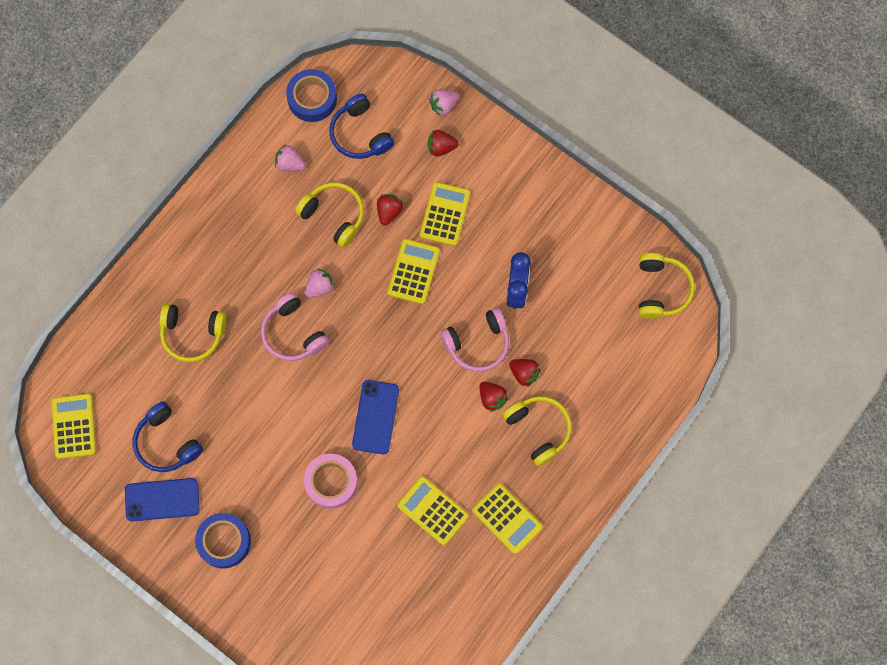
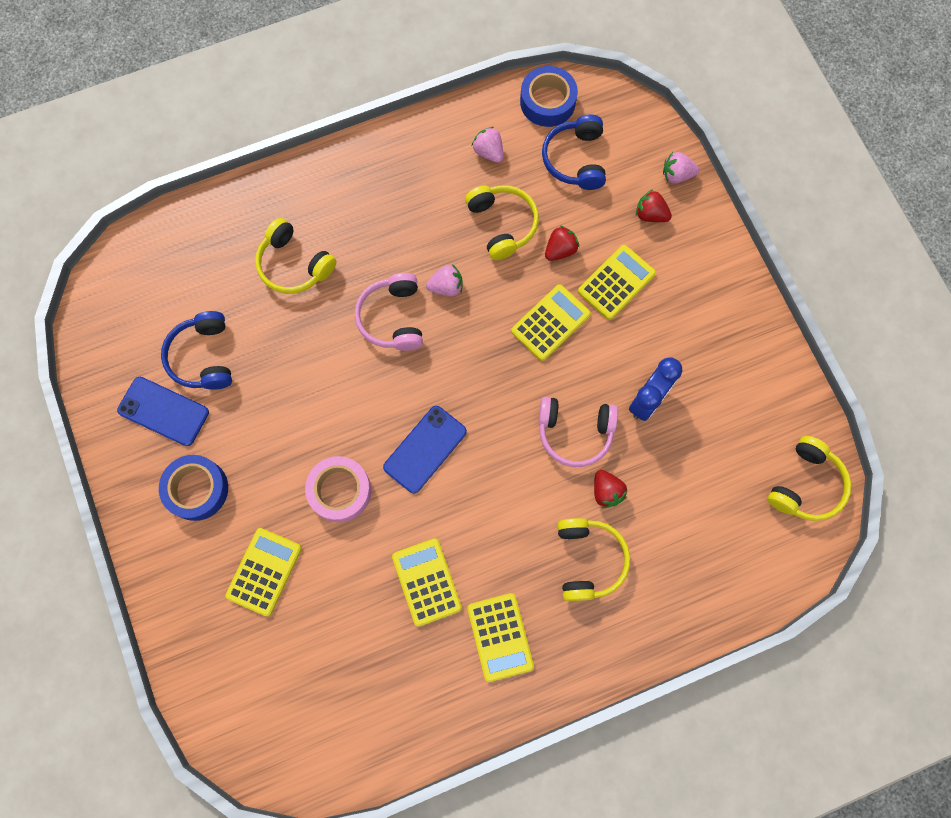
camera: 30 degrees right, 0 degrees up
(74, 426) = (126, 291): yellow calculator -> yellow calculator (264, 571)
(492, 398) = (557, 498): red strawberry -> none

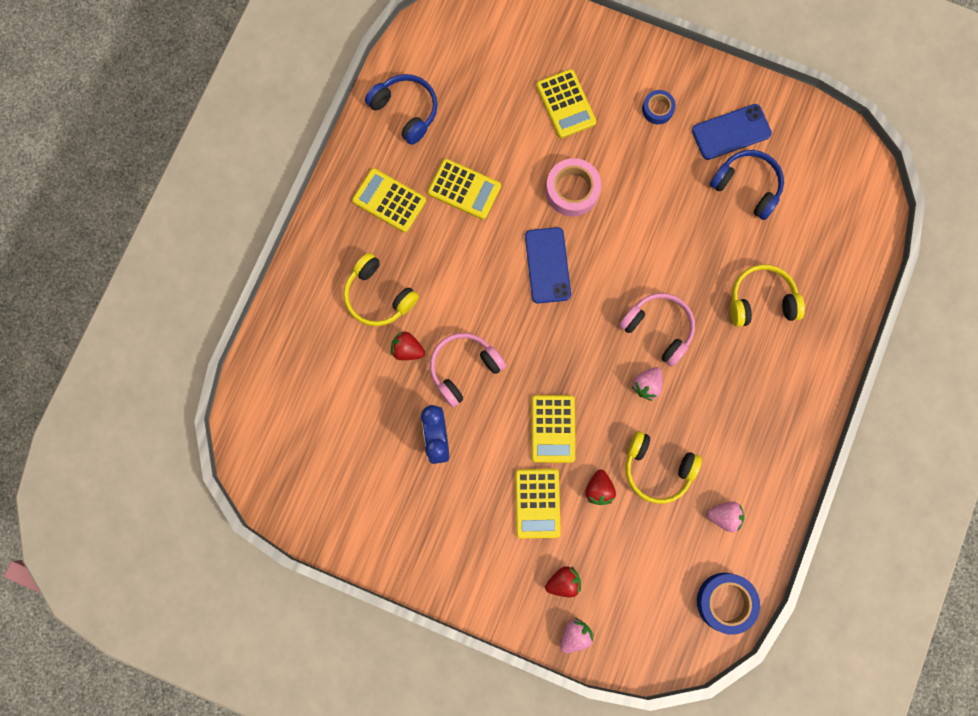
camera: 135 degrees right, 5 degrees up
(197, 489) = (657, 109): blue tape -> blue tape, size x0.60
(576, 159) = (658, 573): blue headphones -> blue headphones (405, 111)
(805, 485) = (282, 479): yellow headphones -> none

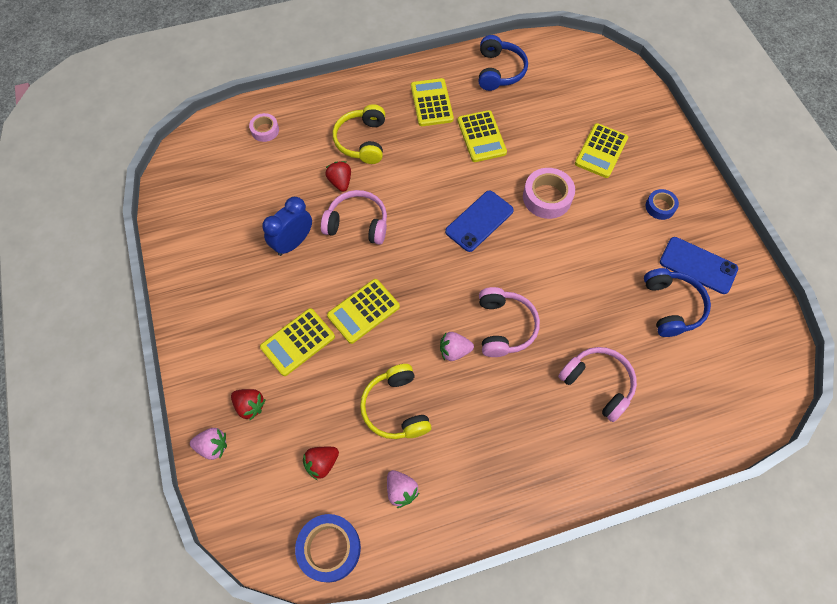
camera: 50 degrees right, 15 degrees down
(290, 373) = (265, 130): none -> pink tape
(599, 489) = (344, 377): red strawberry -> red strawberry (322, 463)
(761, 301) = (597, 384): yellow headphones -> pink headphones

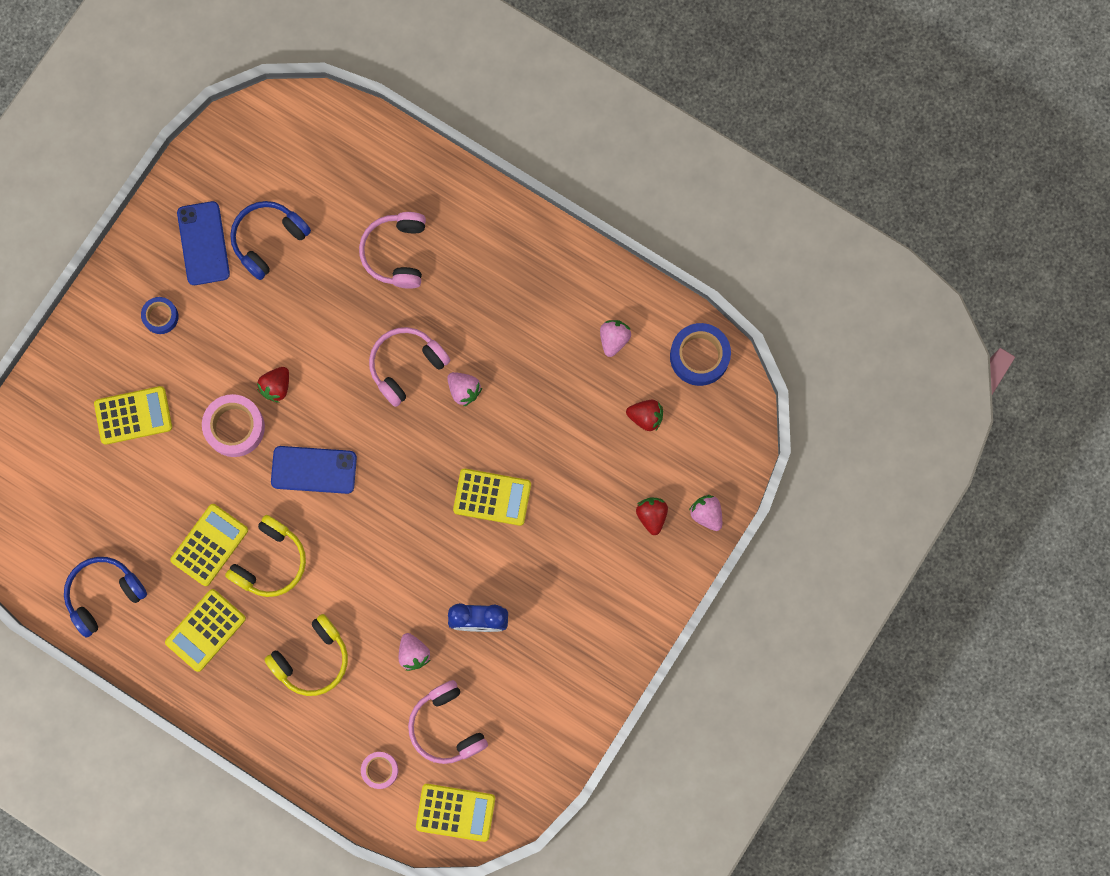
camera: 130 degrees left, 15 degrees up
(298, 342) = (567, 527): yellow calculator -> yellow calculator (455, 812)
(311, 193) = (413, 653): none -> pink strawberry
(340, 182) = (378, 637): red strawberry -> red strawberry (276, 387)
(357, 224) = (410, 579): pink headphones -> pink headphones (447, 726)
(396, 408) = (553, 397): yellow headphones -> yellow headphones (270, 561)

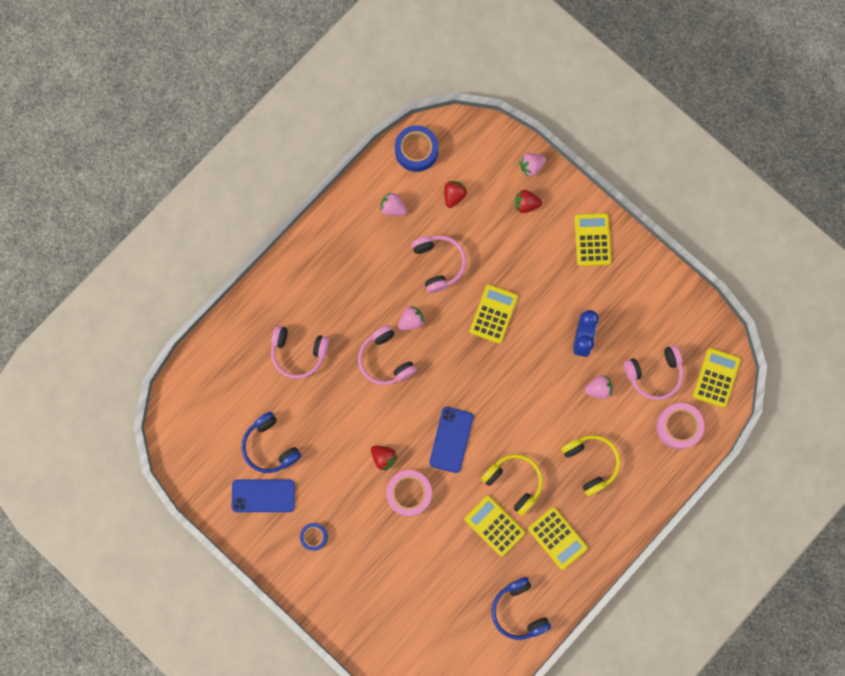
camera: 80 degrees left, 0 degrees up
(133, 415) = (386, 568): yellow calculator -> yellow calculator (592, 240)
(380, 770) = (678, 426): pink tape -> pink tape, size x1.68
(548, 412) = (438, 263): none -> pink headphones

